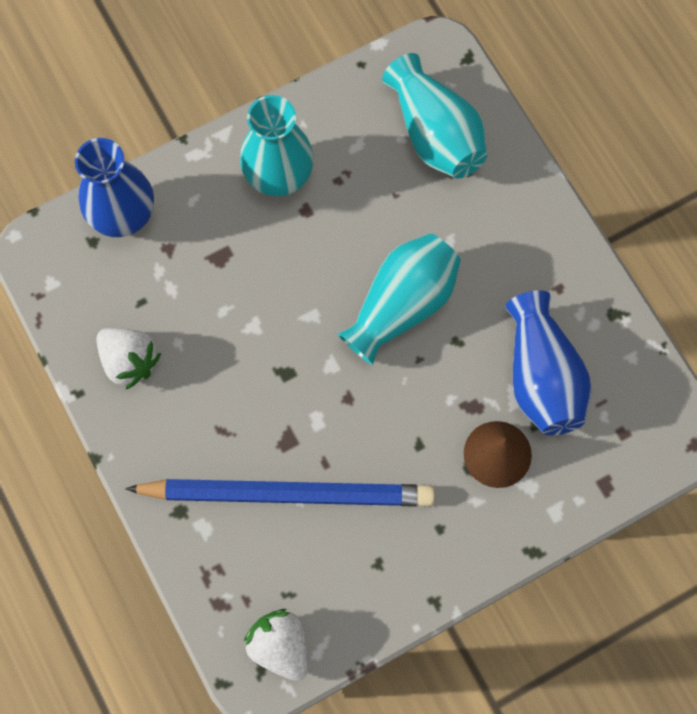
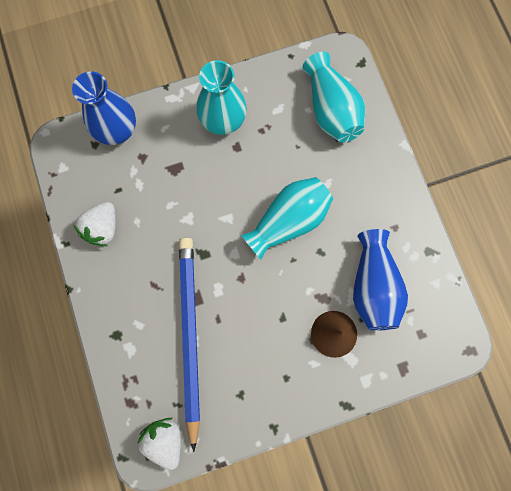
camera: 10 degrees right, 5 degrees up
(129, 361) = (103, 228): white strawberry -> white strawberry turned 60 degrees clockwise
(287, 493) = (189, 335): blue pencil -> blue pencil turned 105 degrees counterclockwise

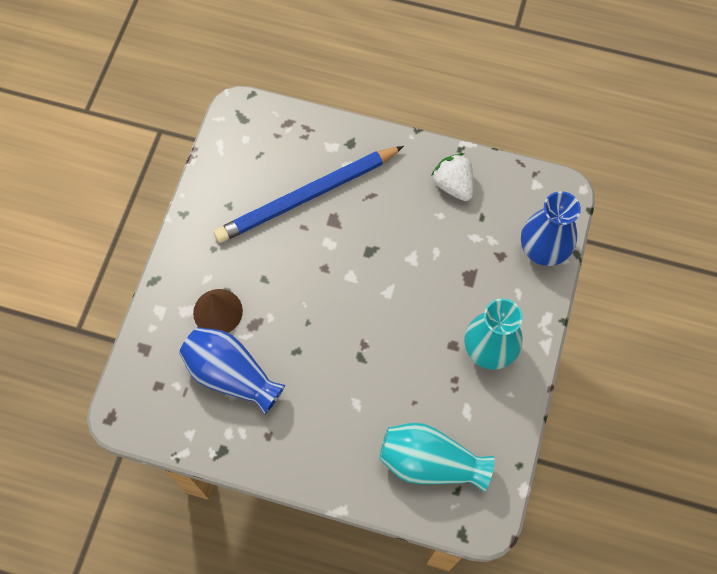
camera: 125 degrees right, 10 degrees down
(165, 439) = (240, 131): white strawberry -> none
(189, 335) = (307, 197): blue pencil -> blue pencil turned 120 degrees clockwise
(288, 221) = (346, 342): turquoise vase -> none

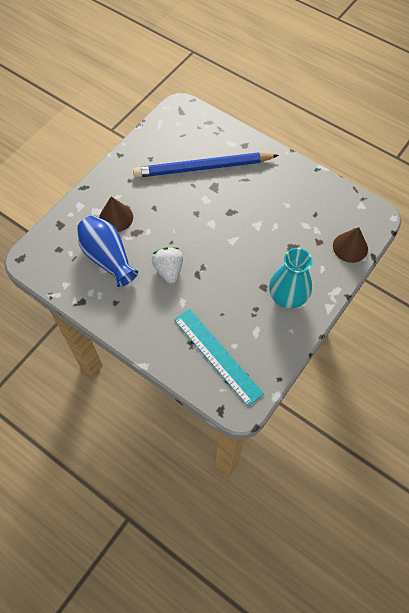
camera: 20 degrees right, 5 degrees down
(430, 463) = (217, 356): turquoise vase -> turquoise ruler
(453, 185) = (303, 189): white strawberry -> white strawberry (169, 270)
(543, 250) = (350, 247): blue vase -> brown cone

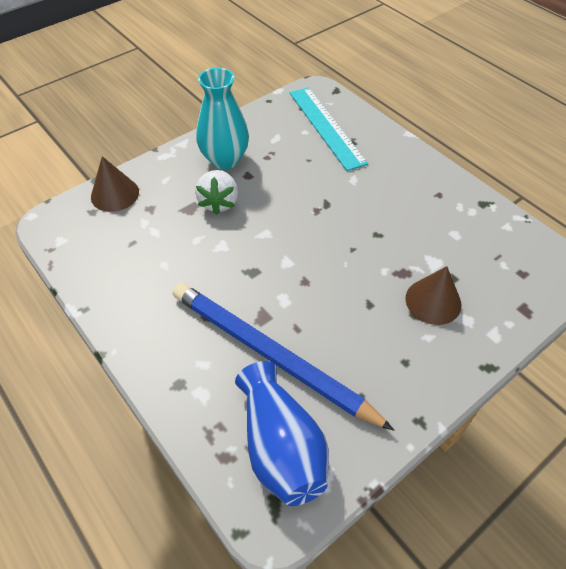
camera: 165 degrees left, 10 degrees down
(108, 258) = (447, 247): blue vase -> blue vase (281, 446)
(169, 270) = (363, 215): white strawberry -> white strawberry (219, 202)
(203, 168) = (270, 355): blue pencil -> blue pencil turned 150 degrees counterclockwise

